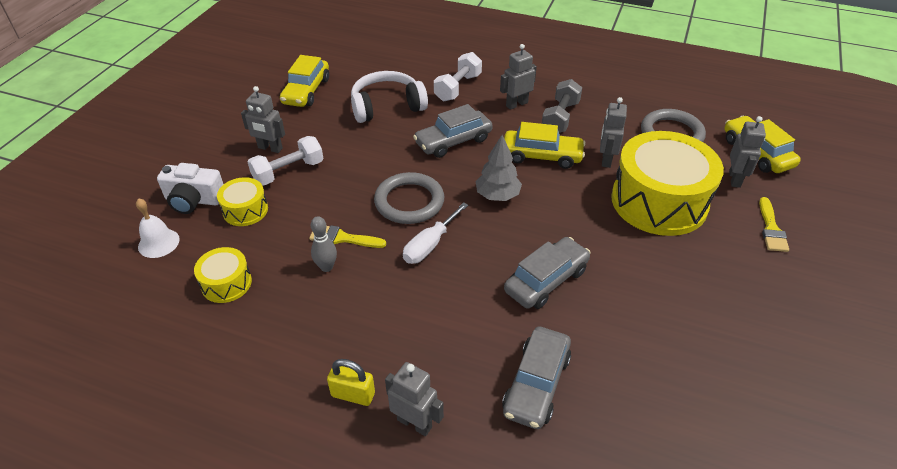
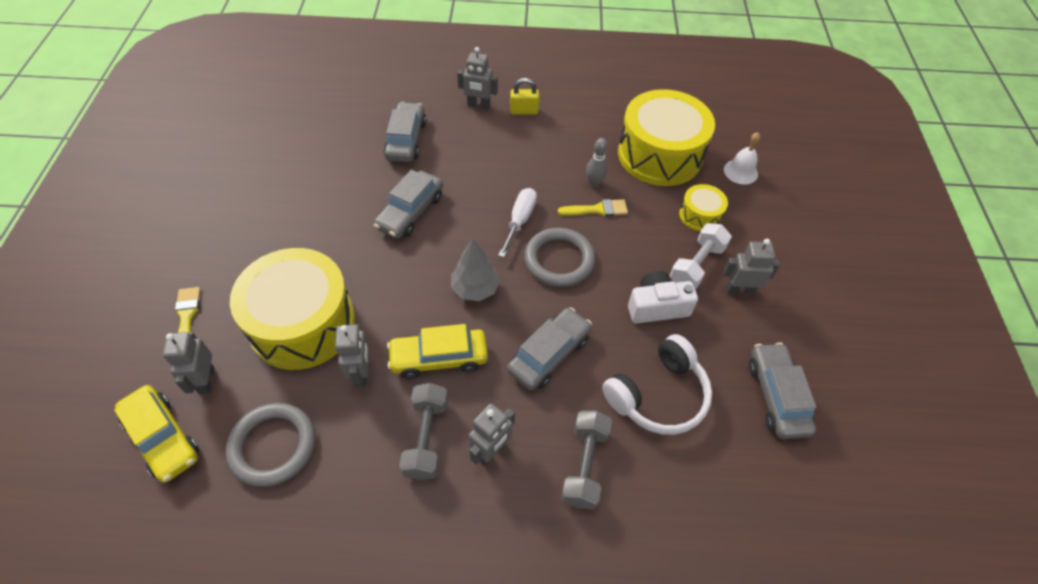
camera: 160 degrees right, 10 degrees up
(194, 200) = (753, 214): white camera -> white camera (657, 307)
(226, 283) = (659, 155): yellow drum -> yellow drum, size x2.16
(306, 91) = (776, 396): yellow car -> grey car
(458, 87) = (584, 465): white dumbbell -> grey dumbbell

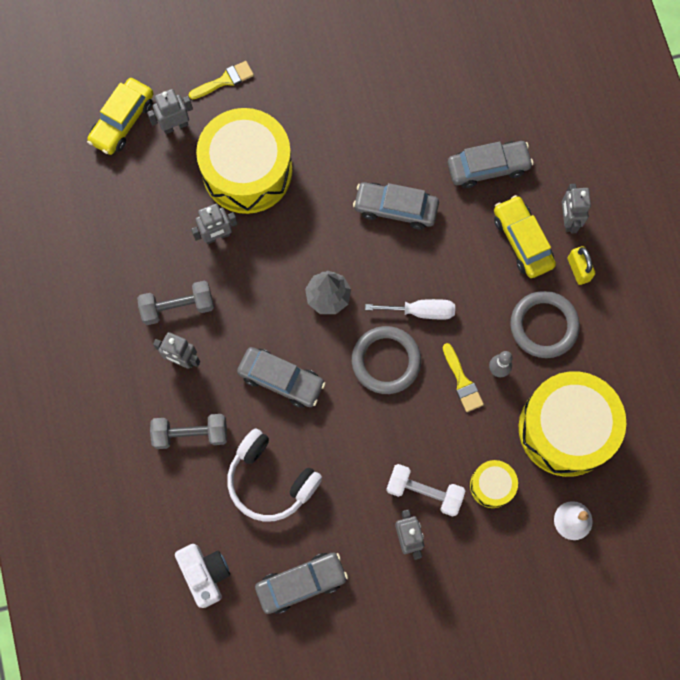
camera: 75 degrees right, 20 degrees up
(273, 446) = (139, 199): grey ring -> grey ring (544, 326)
(439, 358) = (249, 291): yellow car -> yellow car (522, 241)
(657, 307) = (362, 462): white camera -> white camera (205, 574)

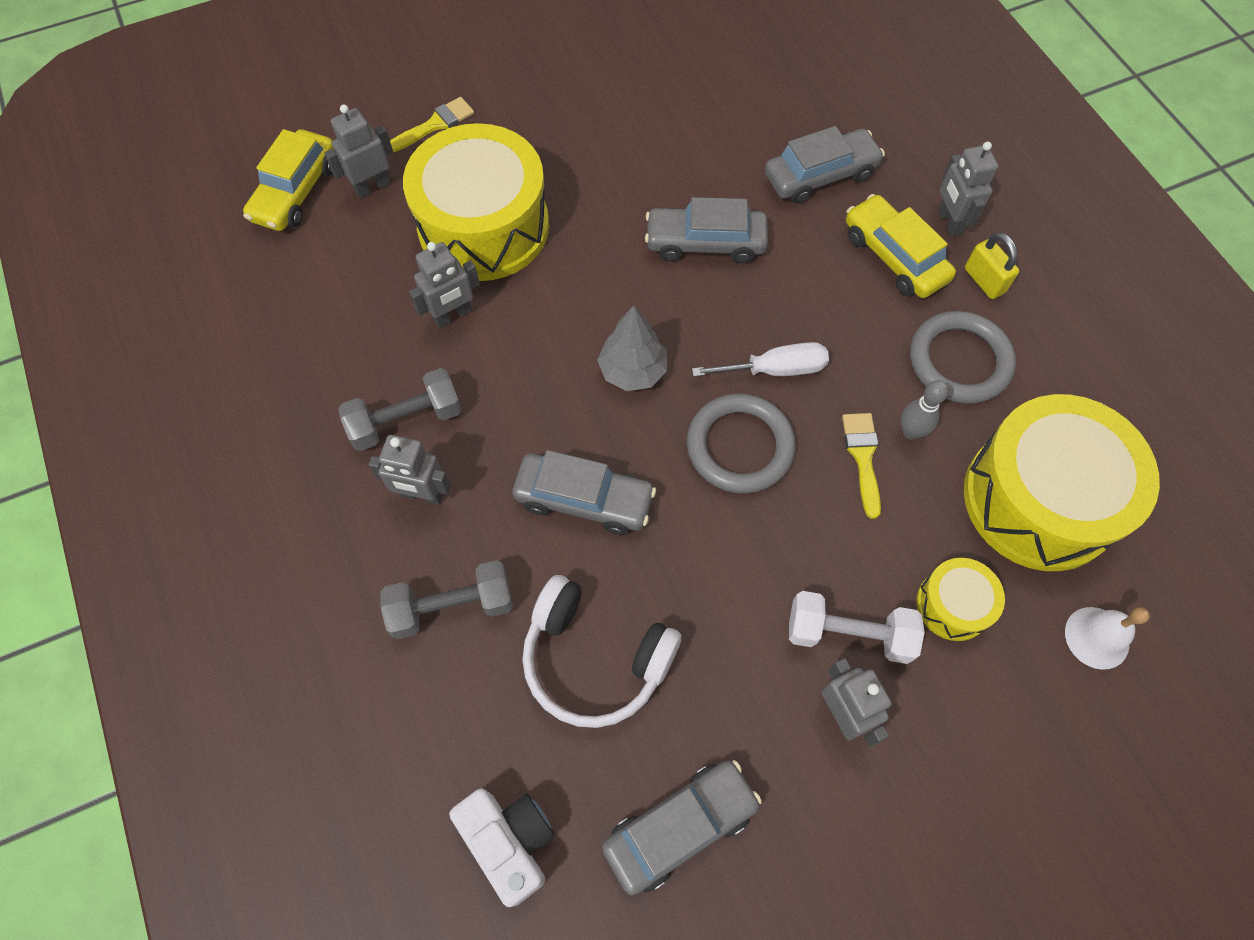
camera: 10 degrees left, 10 degrees down
(462, 381) = (862, 457): yellow brush -> yellow brush turned 150 degrees counterclockwise

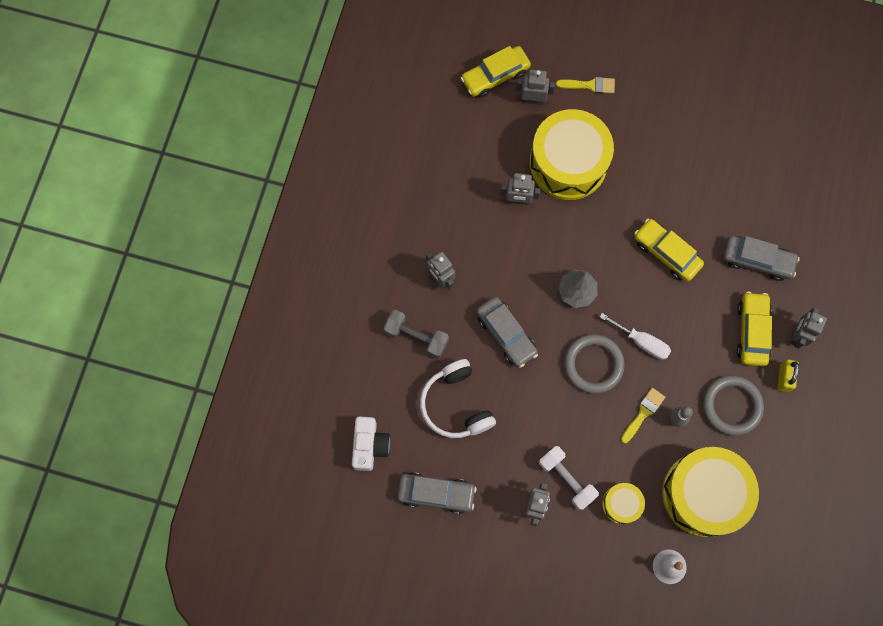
camera: 40 degrees right, 10 degrees up
(406, 420) = (459, 237): grey dumbbell -> none
(705, 242) = (666, 253): grey car -> yellow car

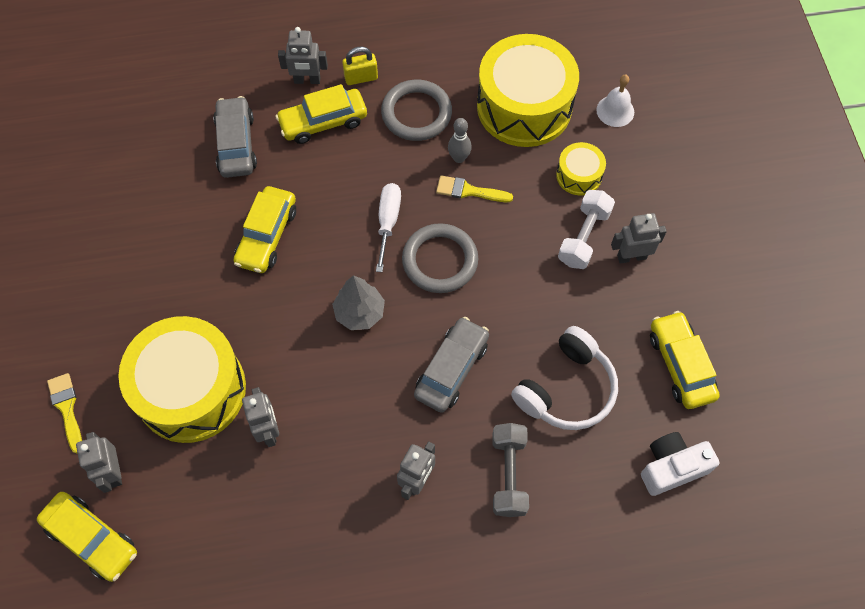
camera: 115 degrees left, 10 degrees down
(436, 493) = (680, 365): grey car -> yellow car

